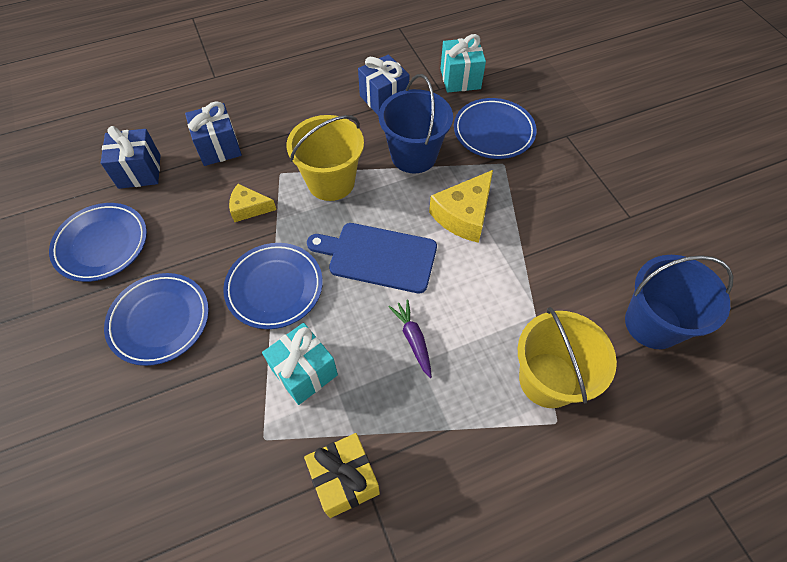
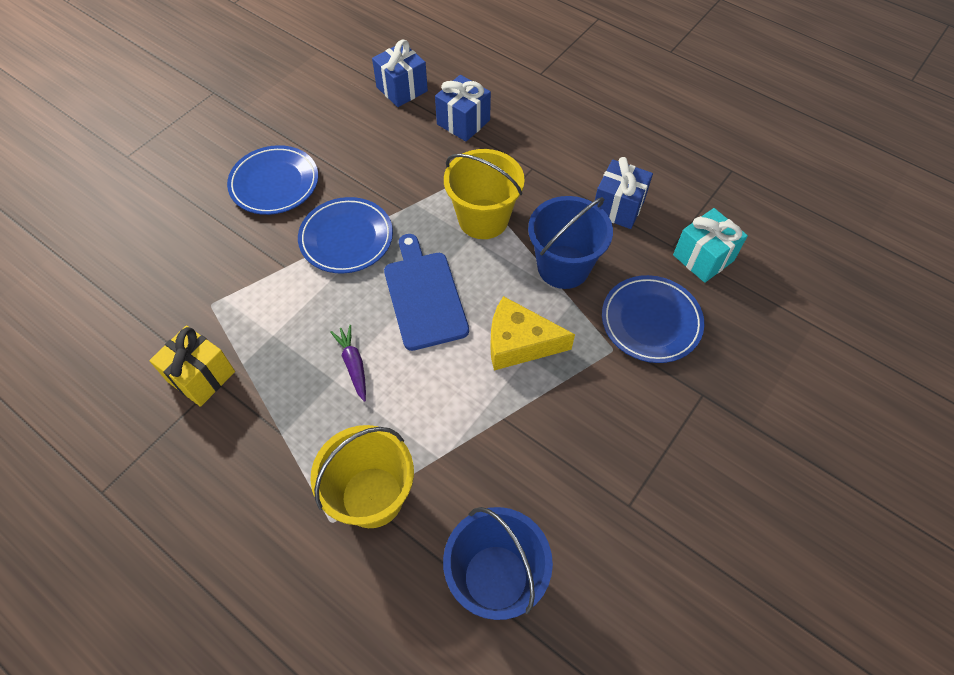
camera: 60 degrees right, 0 degrees up
(102, 244) = (319, 110): blue plate -> none
(249, 208) = (414, 178): yellow cheese -> none
(304, 372) = (280, 300): turquoise gift -> none
(413, 340) = (353, 365): purple carrot -> purple carrot turned 60 degrees counterclockwise

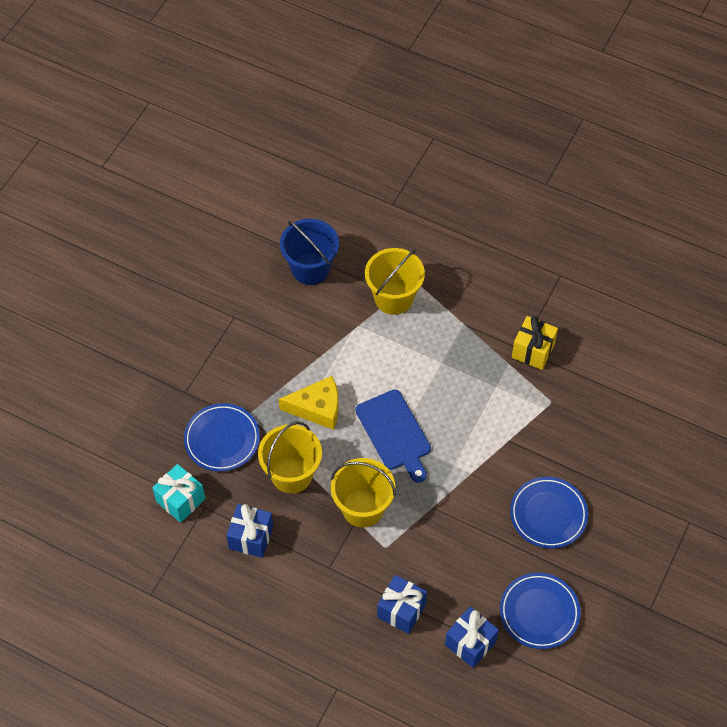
camera: 170 degrees right, 0 degrees up
(346, 238) = (469, 472): blue plate -> blue plate (539, 612)
(353, 365) = (431, 374): purple carrot -> none
(563, 267) = (292, 474): blue bucket -> yellow bucket

